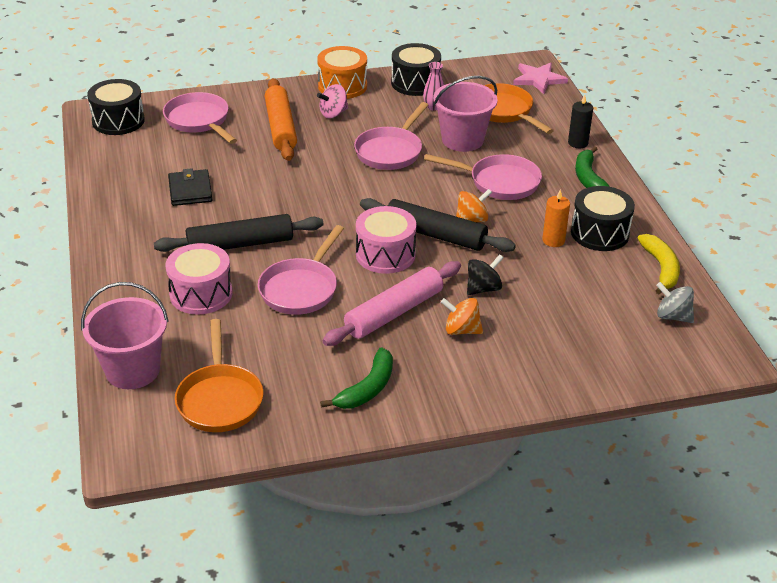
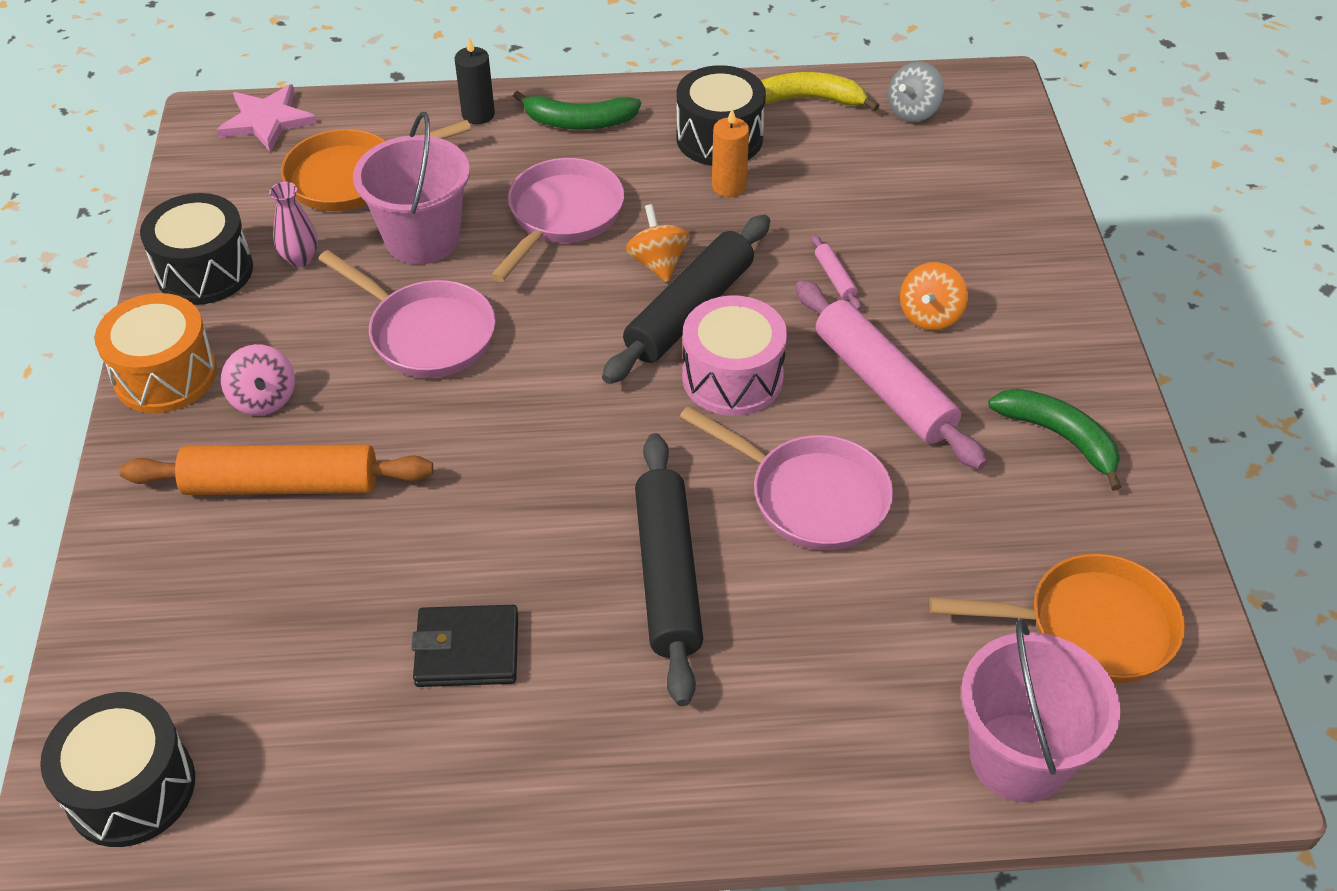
camera: 80 degrees left, 10 degrees up
(199, 121) = (198, 624): pink pan -> none
(201, 294) = (809, 643): pink drum -> none
(483, 288) = (835, 278): black spinning top -> pink rolling pin

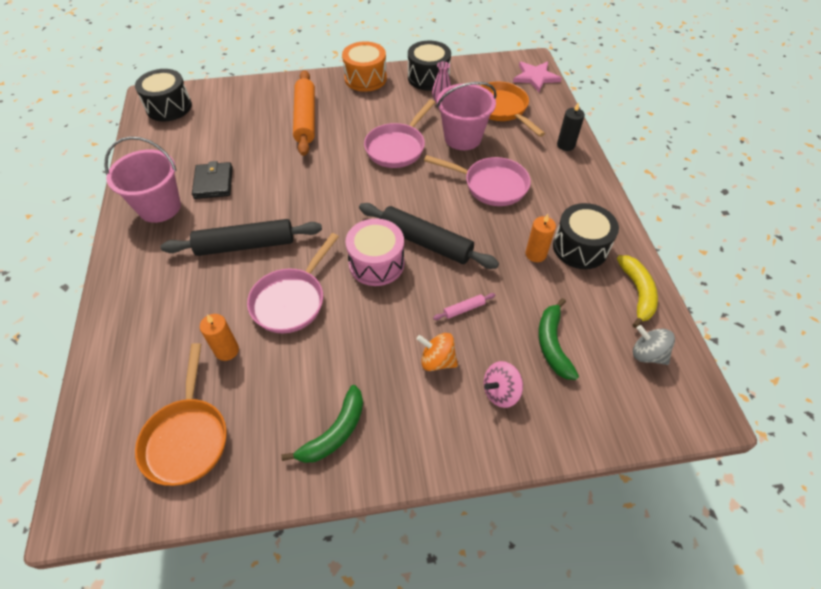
camera: 85 degrees right, 5 degrees up
(264, 399) = (353, 106): pink spinning top -> pink spinning top (500, 392)
(579, 122) = (573, 184): green banana -> green banana (552, 344)
(658, 263) = (461, 226): orange spinning top -> none
(883, 385) = (375, 334): pink rolling pin -> none
(919, 586) = (227, 350): none -> orange candle
(1018, 757) = (112, 394): pink bucket -> pink bucket (159, 207)

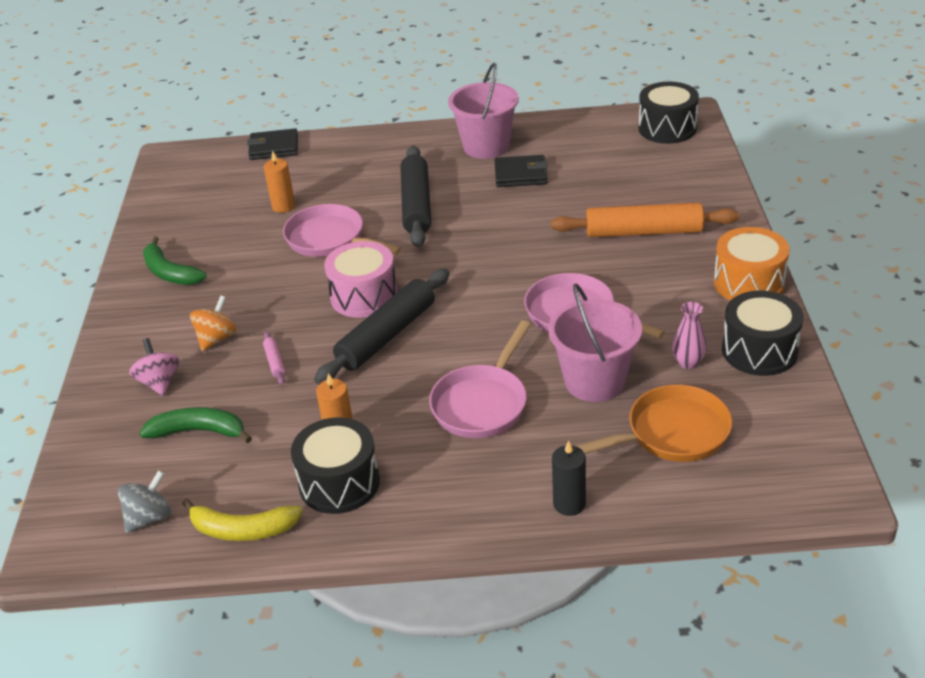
camera: 100 degrees right, 15 degrees down
(99, 385) = (274, 148): none -> black wallet
(187, 438) = (204, 196): orange pan -> none
(535, 77) = (777, 491): pink star -> none

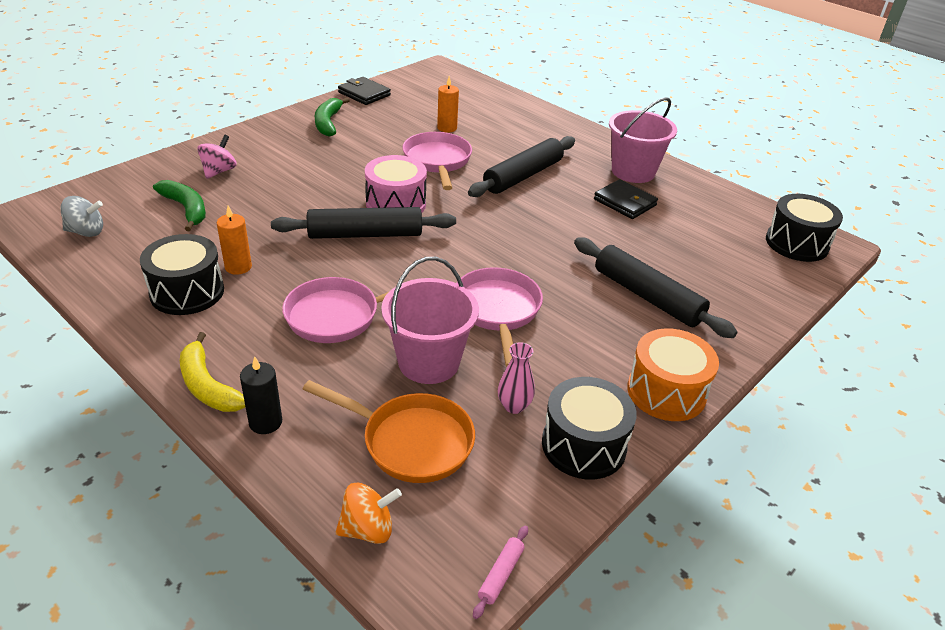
camera: 40 degrees right, 0 degrees up
(216, 338) = (284, 170): orange spinning top -> orange spinning top (368, 529)
(243, 530) = (104, 274): yellow banana -> yellow banana (208, 386)
(274, 148) = (501, 95): black wallet -> black wallet (364, 94)
(275, 362) = (285, 203): pink rolling pin -> pink rolling pin (501, 575)
(643, 232) = (647, 296): orange rolling pin -> black rolling pin

